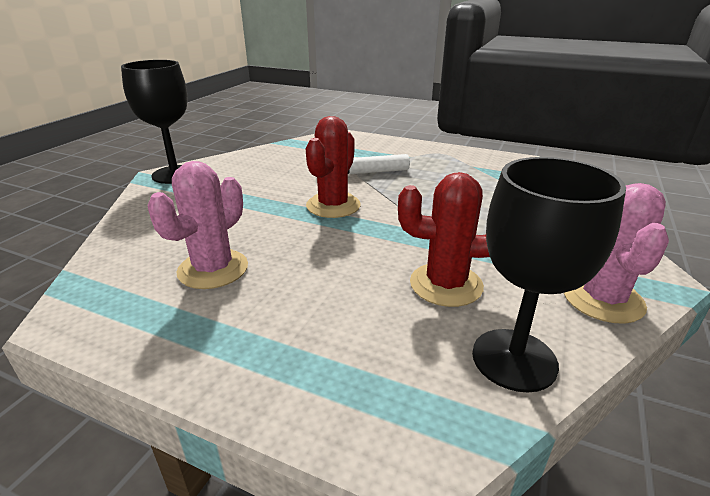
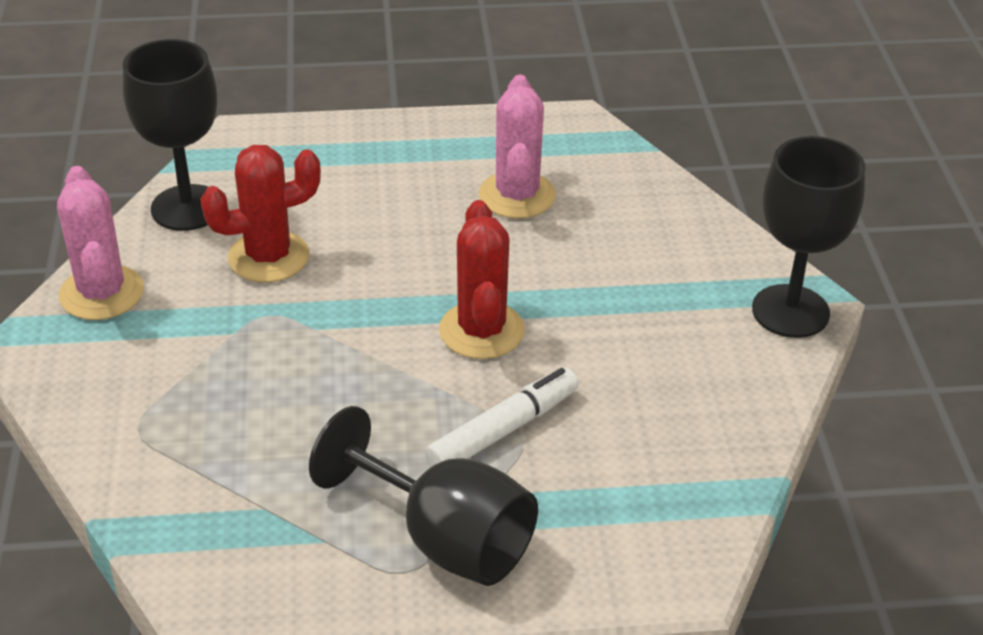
camera: 150 degrees right, 10 degrees up
(417, 156) = (445, 539): none -> black goblet

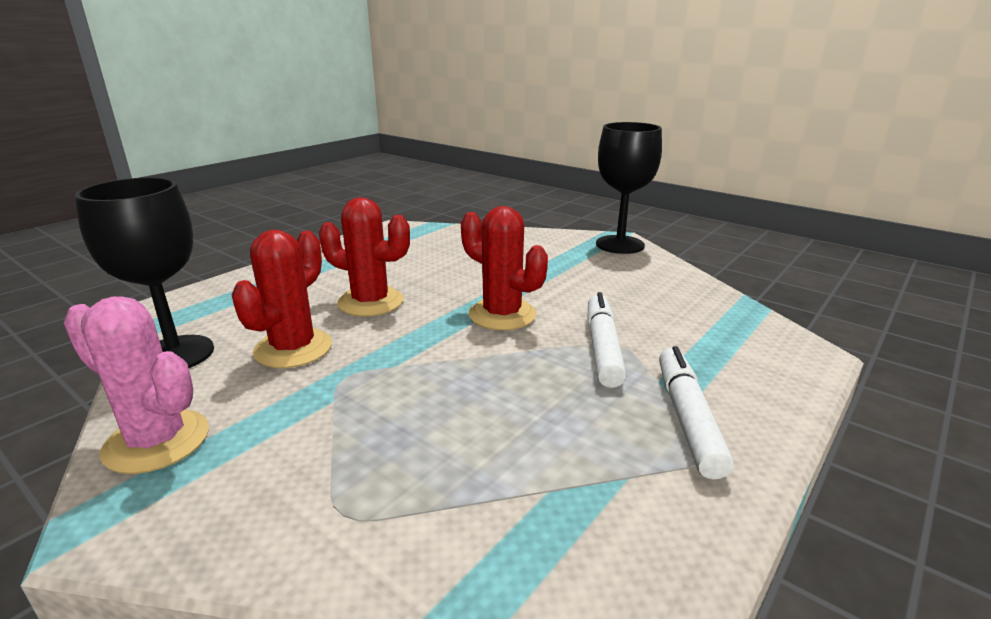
camera: 45 degrees left, 15 degrees down
(394, 236) = (370, 302): none -> red cactus
(445, 539) = (687, 418): black goblet -> white marker
(517, 195) = (415, 260): pink cactus -> none

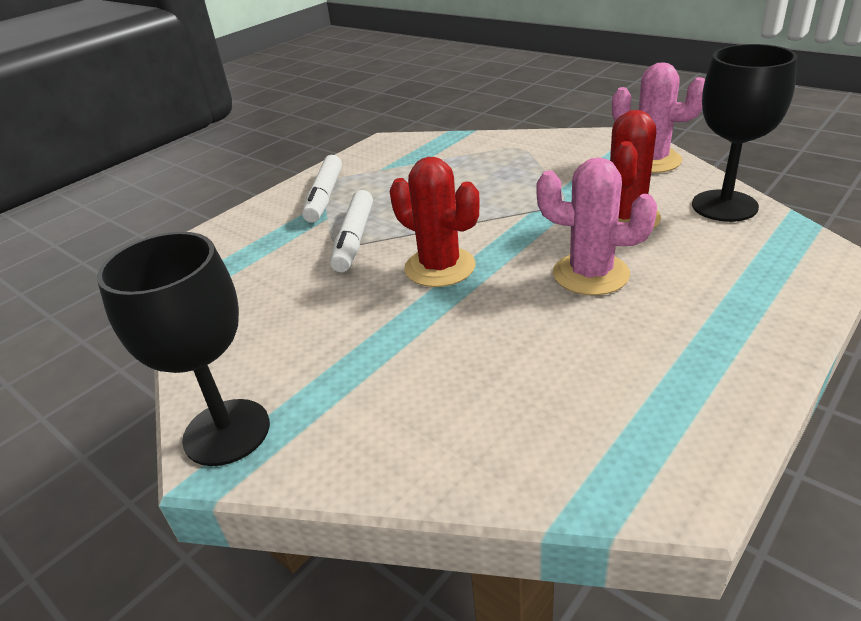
camera: 175 degrees left, 10 degrees up
(370, 302) = (590, 274): red cactus -> pink cactus

